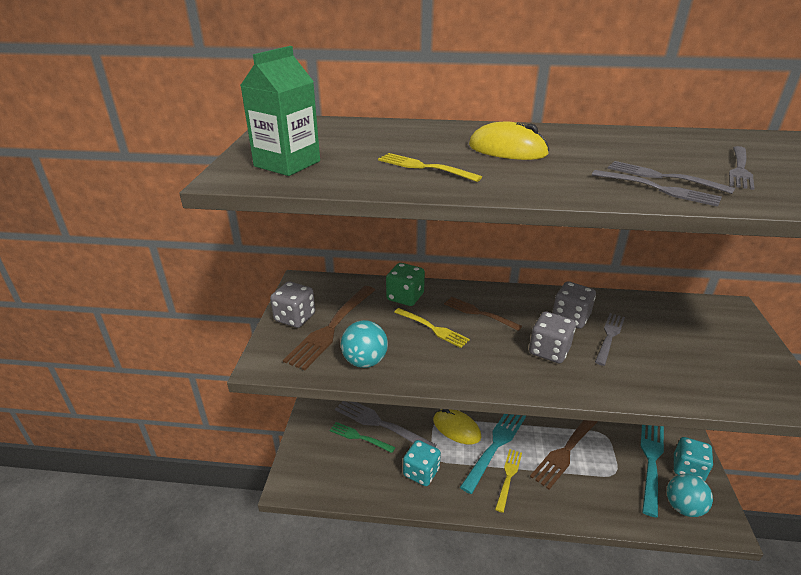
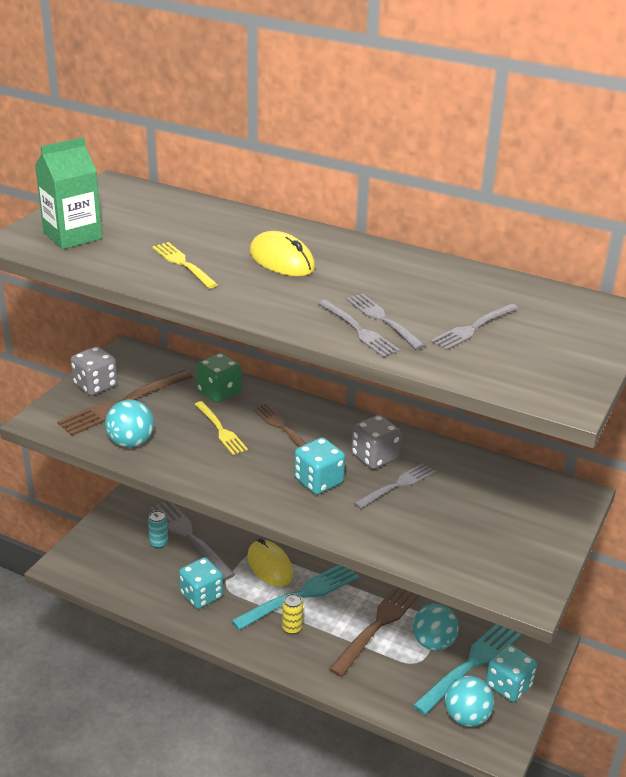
camera: 20 degrees right, 0 degrees up
(359, 437) = (159, 543): green fork -> turquoise can
(508, 477) = (292, 628): yellow fork -> yellow can
(549, 351) = (318, 481): grey dice -> turquoise dice
(566, 450) = (379, 624): brown fork -> brown fork turned 150 degrees clockwise
(613, 452) = (433, 642): none -> turquoise ball

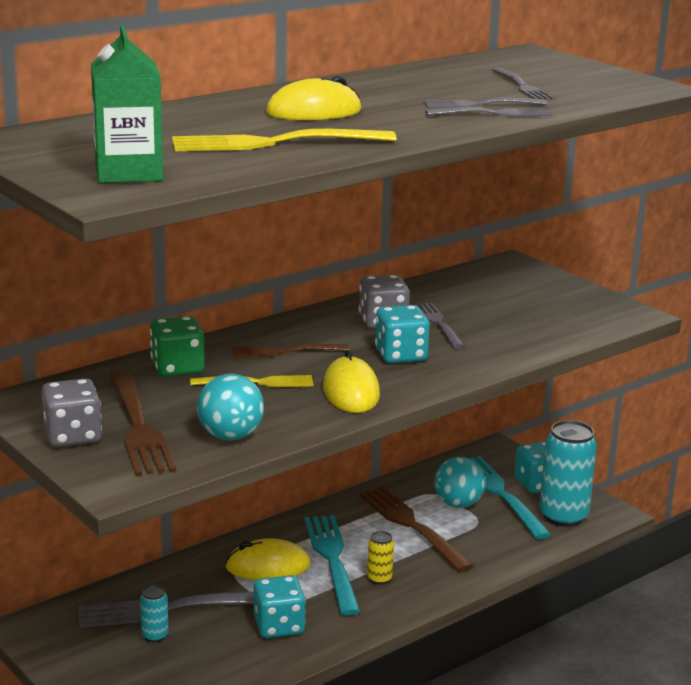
camera: 65 degrees left, 10 degrees down
(183, 264) = (273, 143): yellow fork -> yellow fork, size x1.64
(235, 474) = (351, 392): none -> yellow mouse
(466, 717) = (563, 516): turquoise ball -> turquoise can

